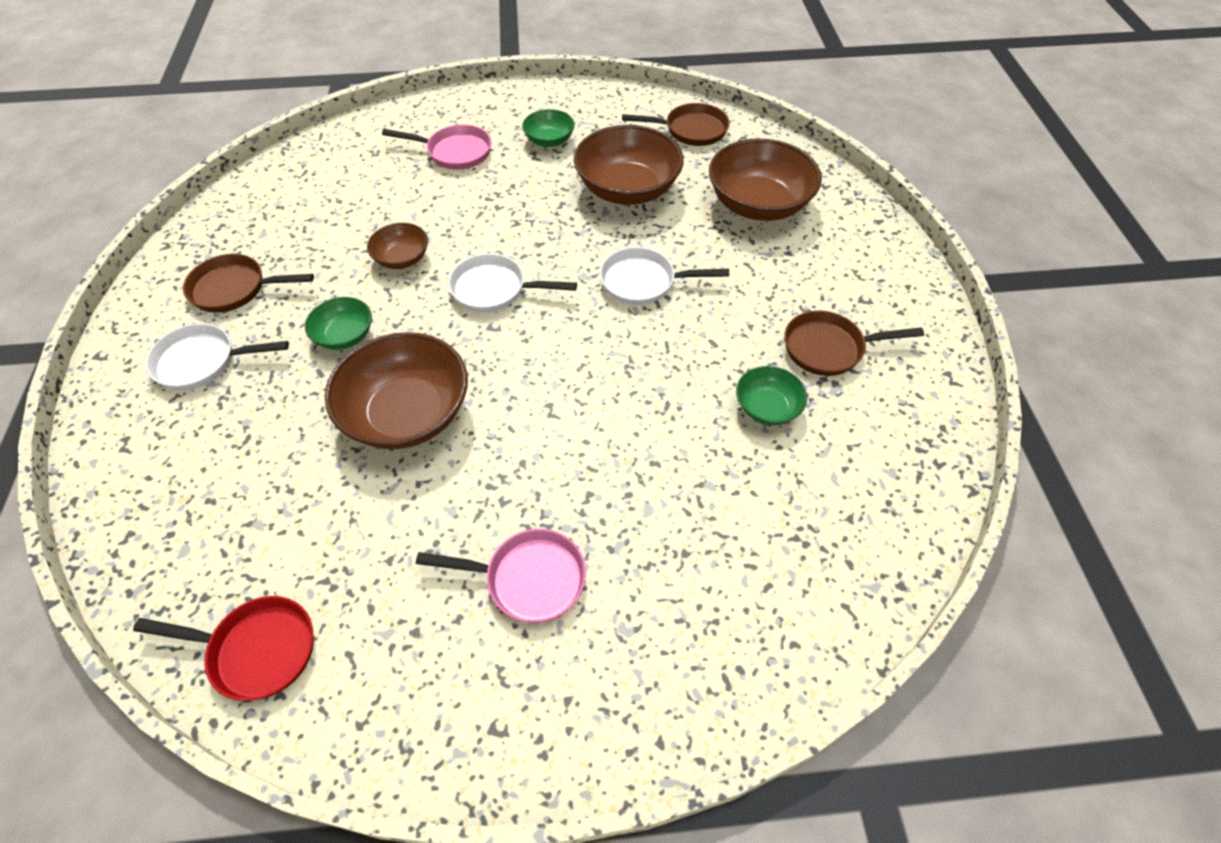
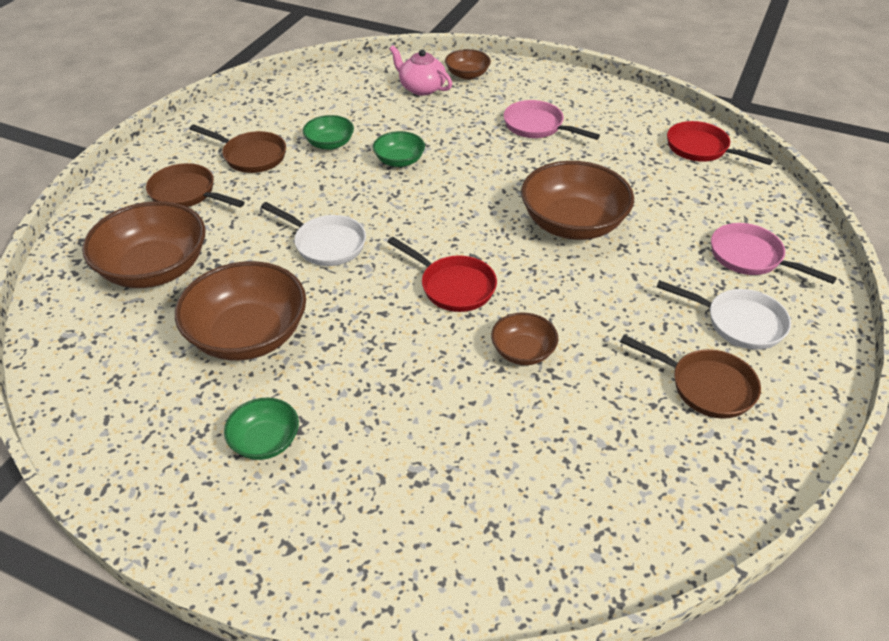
camera: 150 degrees left, 10 degrees down
(345, 335) = (604, 297): green bowl -> green bowl (399, 161)
(454, 152) = (389, 476): pink pan -> pink pan (751, 258)
(495, 289) = (453, 286): white pan -> red pan
(691, 130) = (102, 380): brown pan -> brown pan (187, 193)
(715, 669) = (467, 75): none -> brown bowl
(756, 587) = (421, 88): none -> pink teapot

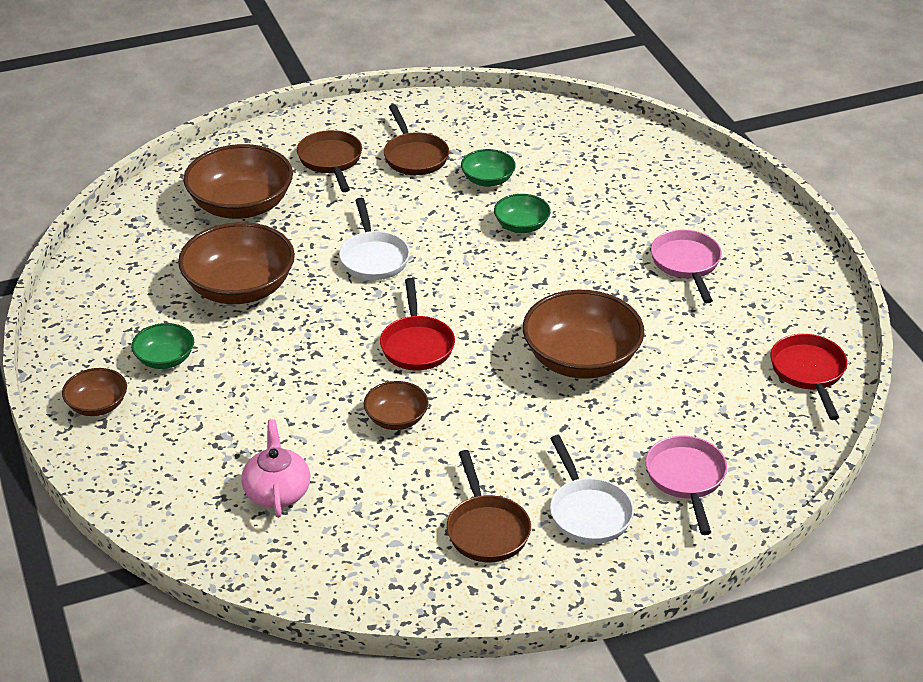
camera: 45 degrees right, 5 degrees down
(421, 88) = (638, 172): pink teapot -> pink teapot (277, 492)
(467, 75) = (700, 182): brown bowl -> brown bowl (97, 405)

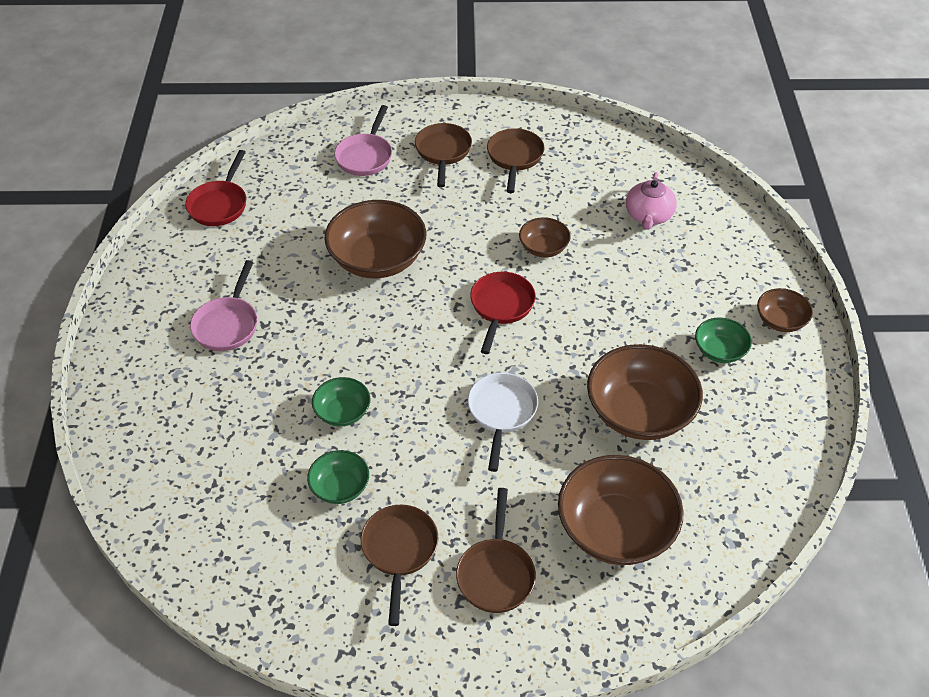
camera: 160 degrees left, 10 degrees up
(588, 512) = (443, 152): white pan -> brown pan

